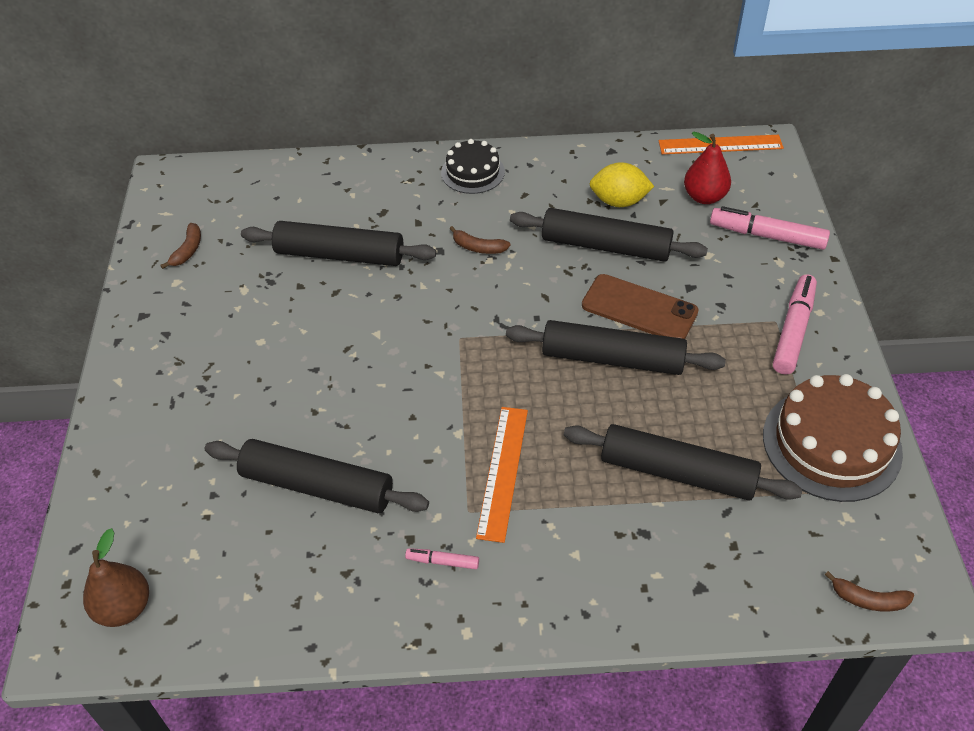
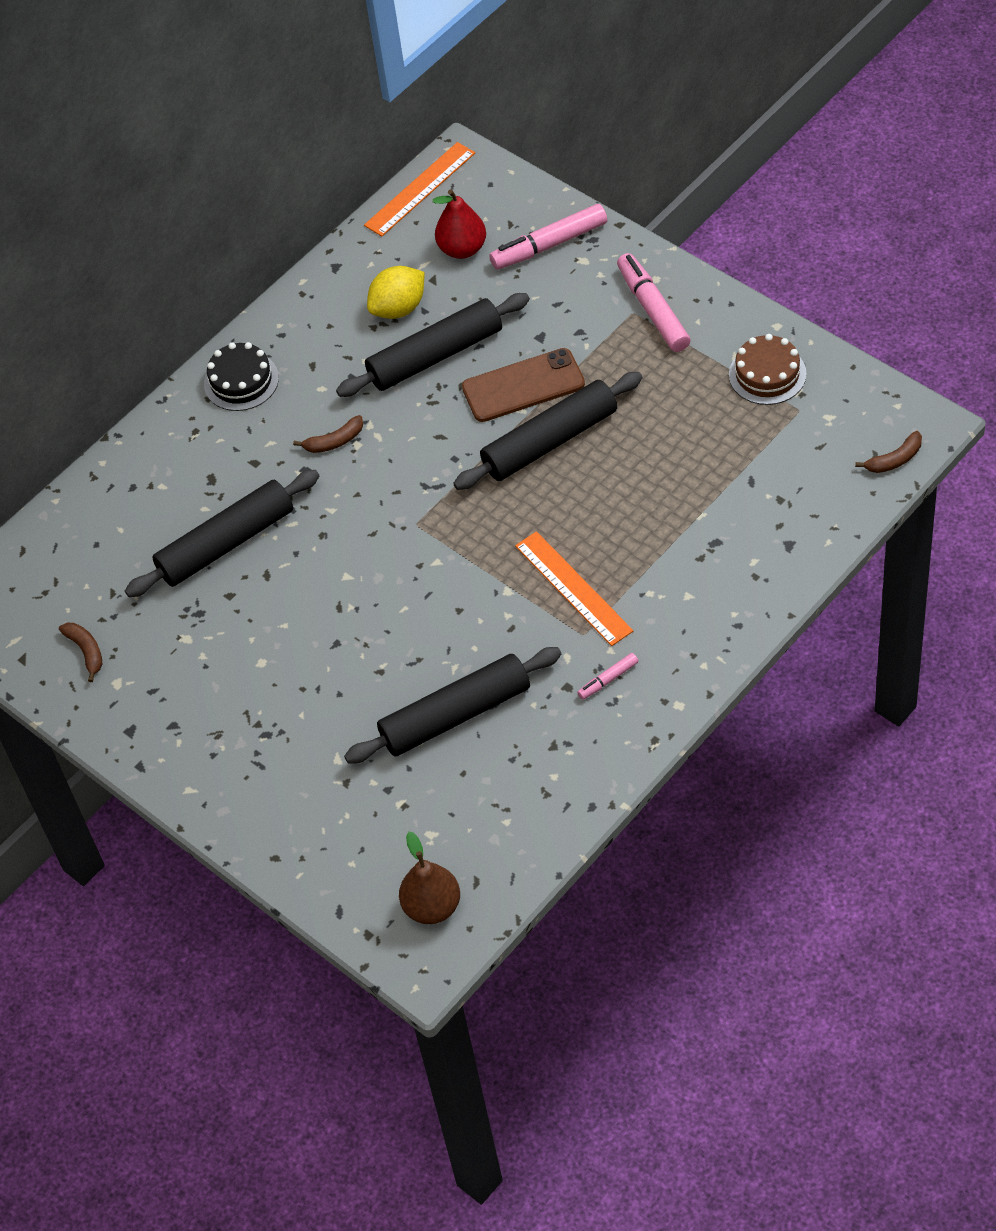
camera: 40 degrees left, 5 degrees up
(677, 472) = (690, 483): black rolling pin -> none
(831, 443) = (767, 374): brown cake -> brown cake, size x0.59

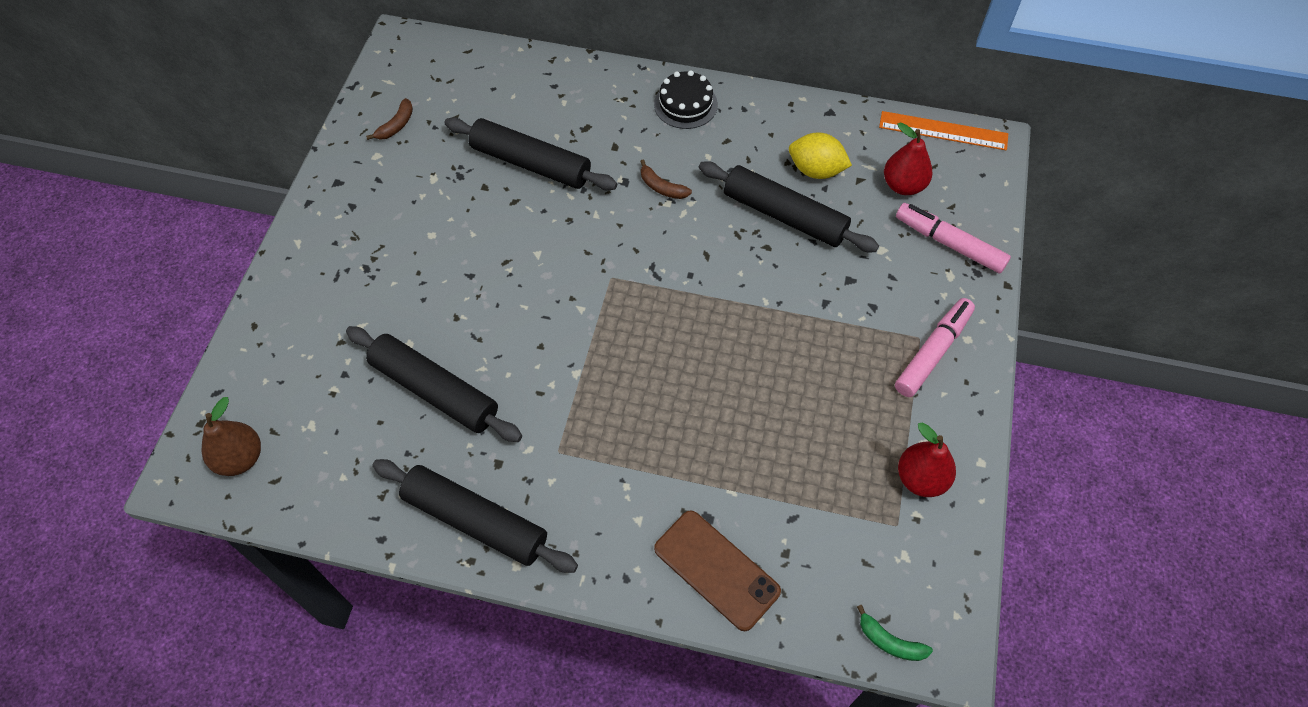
camera: 55 degrees right, 5 degrees up
(523, 386) = (791, 290): brown phone -> brown phone (716, 570)
(550, 441) = (745, 335): black rolling pin -> black rolling pin (475, 521)
(573, 588) = (602, 422): orange ruler -> none
(608, 679) = (519, 493): pink marker -> none
(767, 374) = (921, 479): brown cake -> red pear
(894, 459) = (890, 641): brown banana -> green banana

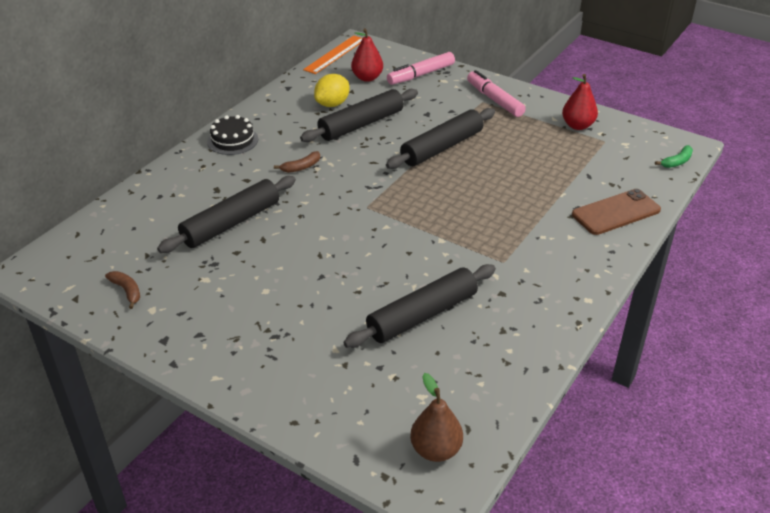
camera: 70 degrees left, 20 degrees down
(475, 521) = (546, 313): black rolling pin -> black rolling pin (442, 147)

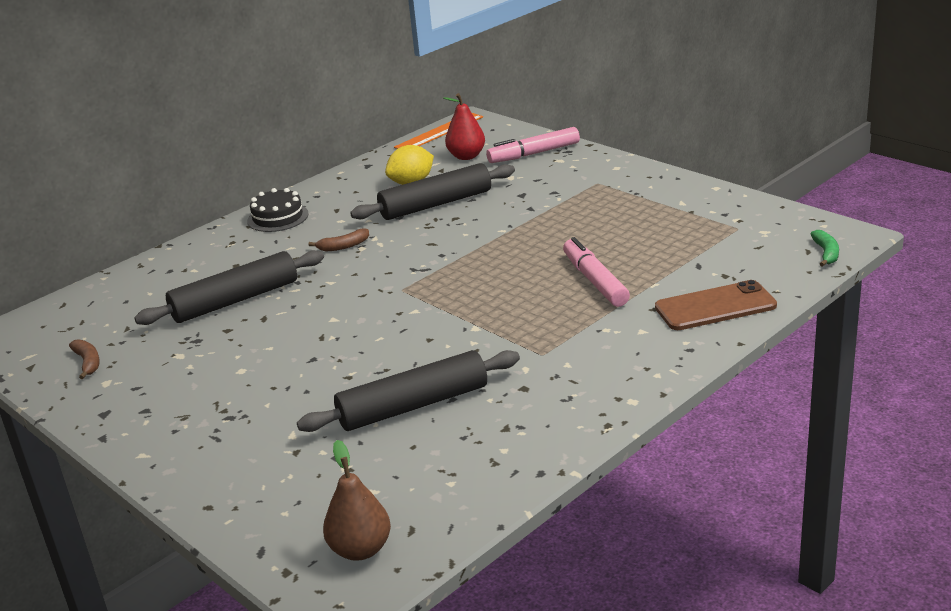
camera: 15 degrees right, 10 degrees down
(442, 147) = (523, 230): black rolling pin -> none
(494, 100) = (614, 181): pink marker -> pink marker (595, 281)
(577, 125) = (709, 210): red pear -> none
(677, 162) = (826, 253): green banana -> green banana turned 60 degrees counterclockwise

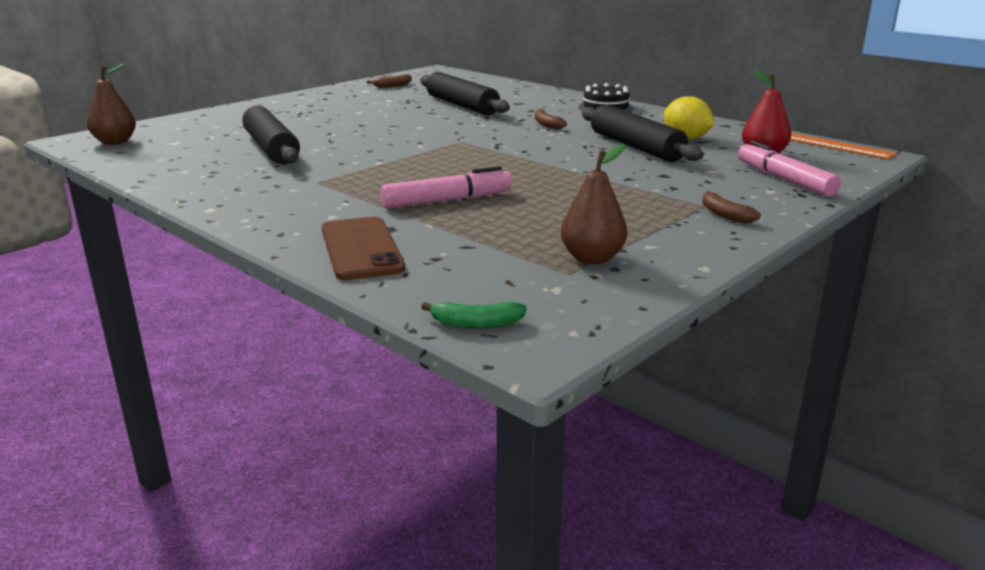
camera: 85 degrees right, 5 degrees down
(615, 177) = (724, 214): none -> brown banana
(710, 221) = (592, 258): none -> brown pear

